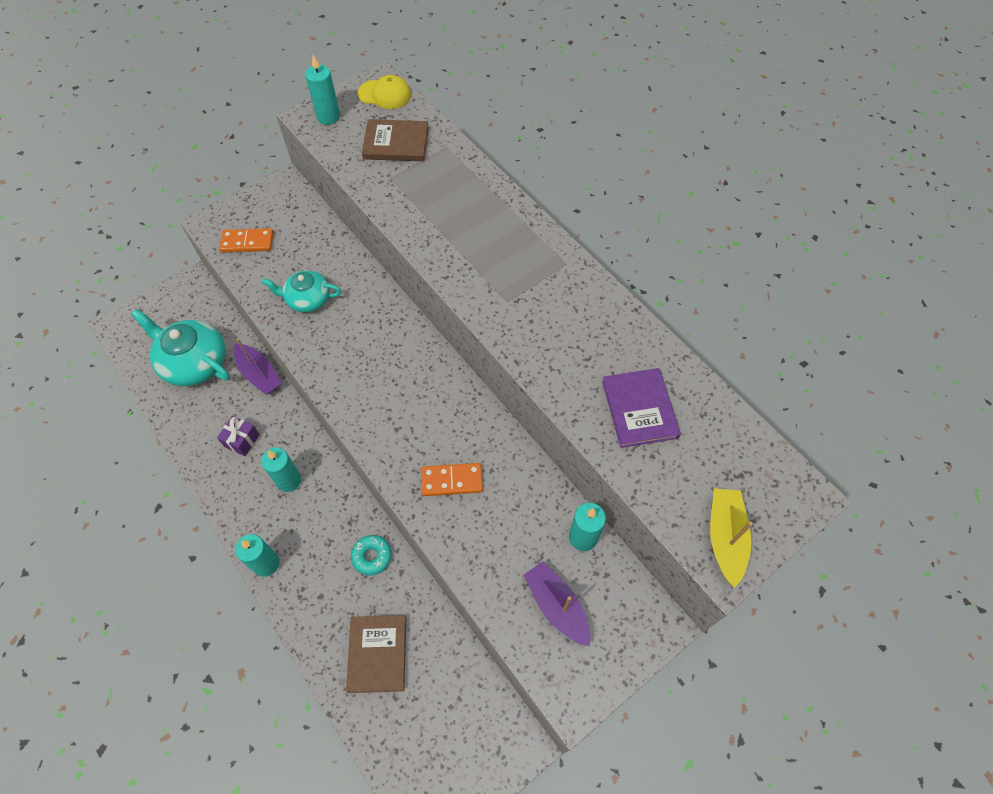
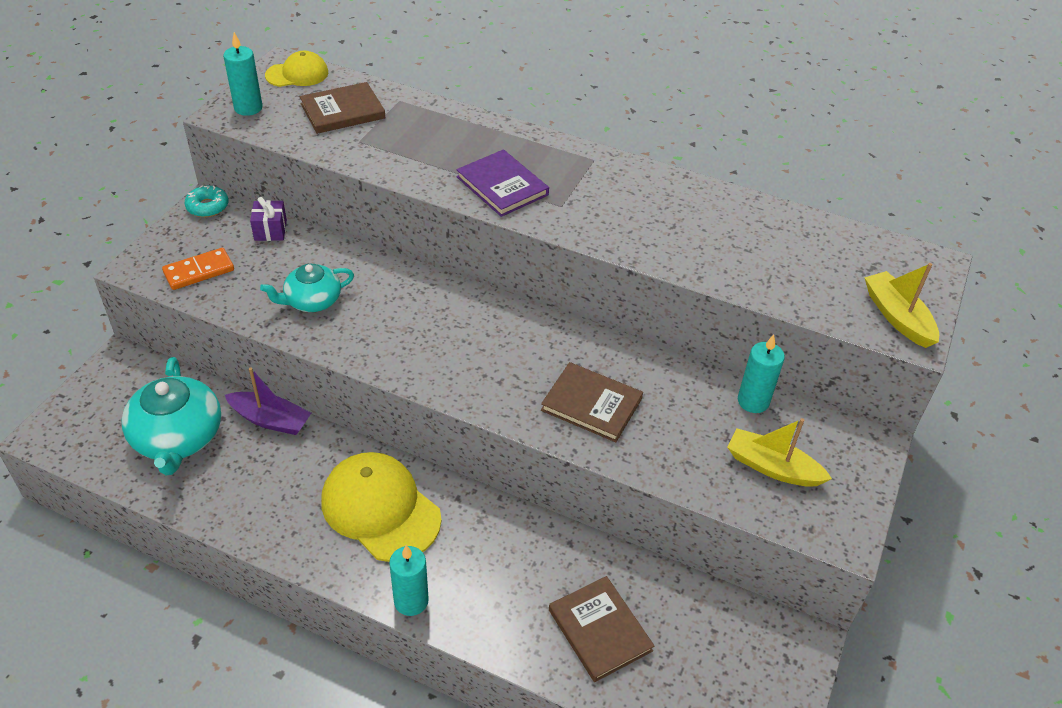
camera: 30 degrees left, 15 degrees down
(194, 362) = (177, 437): turquoise teapot -> turquoise teapot turned 105 degrees counterclockwise
(242, 440) = (295, 492): purple gift -> purple gift (270, 230)
(289, 480) = (380, 509): turquoise candle -> yellow cap
(372, 556) = (528, 542): turquoise donut -> turquoise donut (207, 207)
(452, 481) = (591, 404): orange domino -> brown book
(556, 606) = (772, 467): purple boat -> yellow boat
(639, 409) = (750, 249): purple book -> purple book (502, 186)

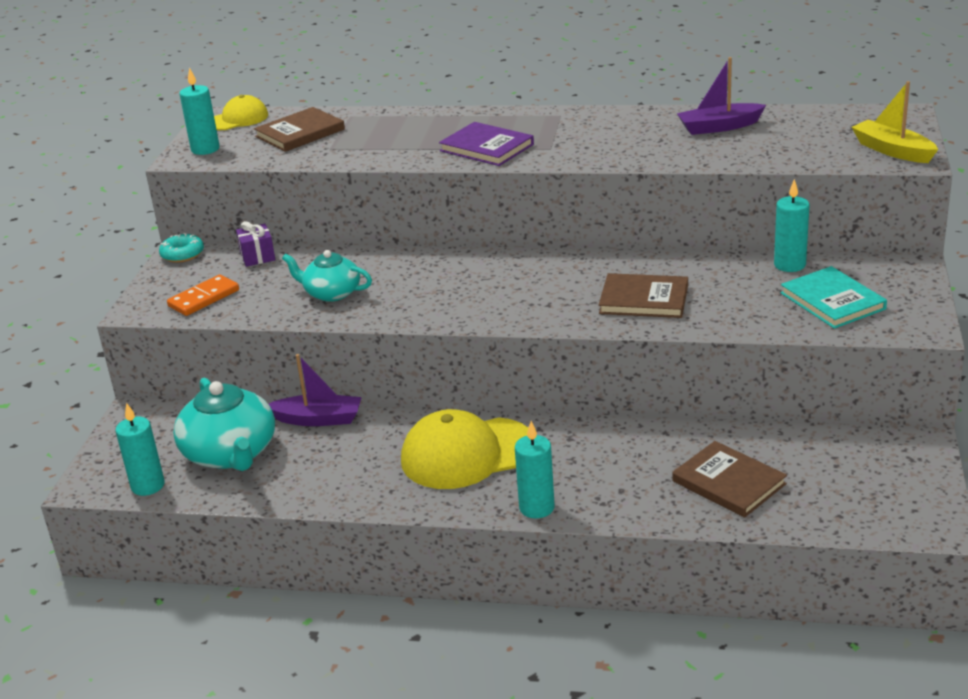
camera: 10 degrees left, 15 degrees down
(92, 454) = (148, 486): none -> turquoise candle
(312, 301) = (331, 293): turquoise teapot -> turquoise teapot turned 60 degrees clockwise
(380, 509) = (467, 454): yellow cap -> yellow cap turned 45 degrees counterclockwise
(739, 225) = (719, 127): none -> purple boat
(772, 467) = (832, 301): yellow boat -> turquoise book

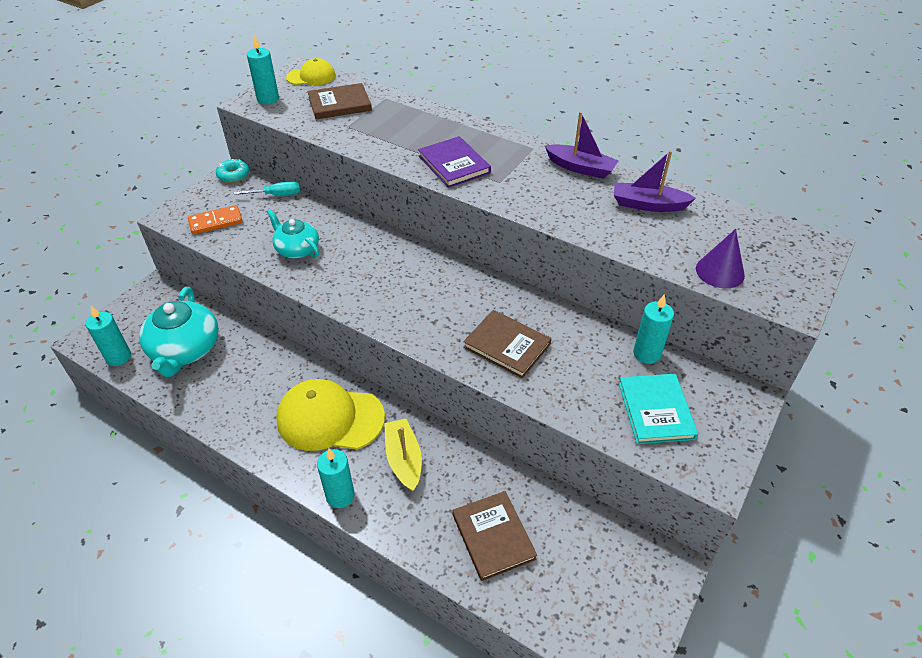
camera: 20 degrees right, 15 degrees up
(257, 256) = (277, 195): purple gift -> turquoise screwdriver
(318, 419) = (258, 341): purple boat -> purple boat (580, 168)
(829, 155) = (720, 272): none -> purple cone
(892, 151) = (780, 287): yellow boat -> yellow boat (403, 459)

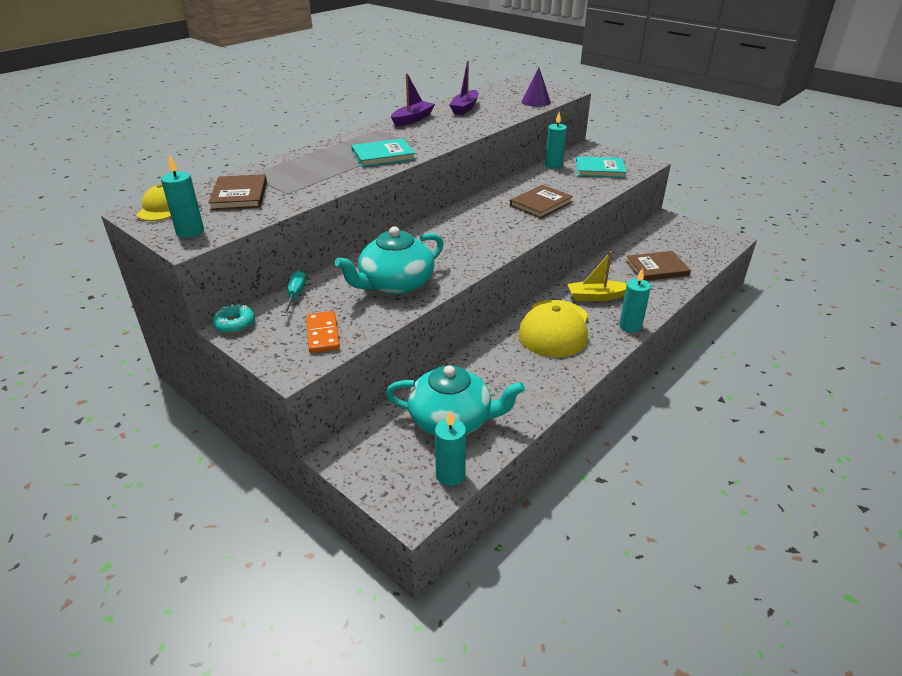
camera: 80 degrees left, 10 degrees down
(297, 249) = (395, 284): turquoise teapot -> turquoise teapot, size x1.63
(454, 164) = (383, 155): purple book -> turquoise book

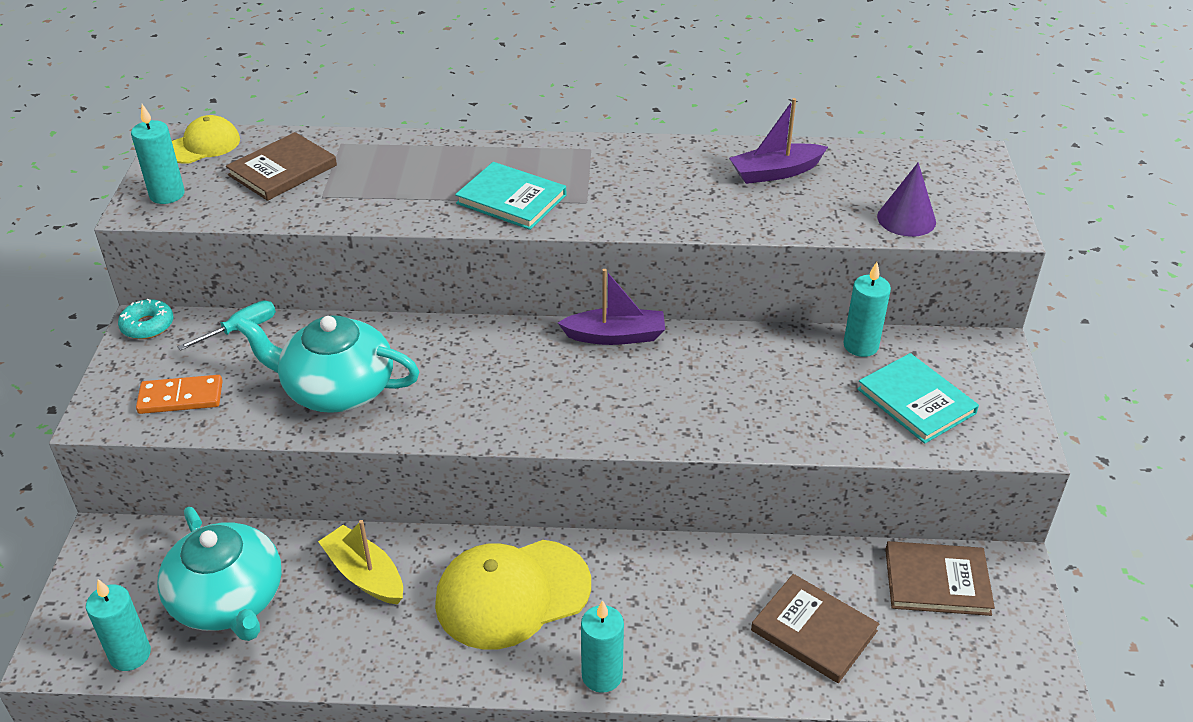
camera: 50 degrees right, 5 degrees up
(323, 334) = (181, 398): orange domino -> orange domino turned 45 degrees clockwise
(412, 119) = (666, 155): purple boat -> purple boat (615, 336)
(541, 204) = (705, 399): brown book -> brown book (937, 581)
(596, 297) = (644, 597): yellow boat -> yellow boat (364, 575)

